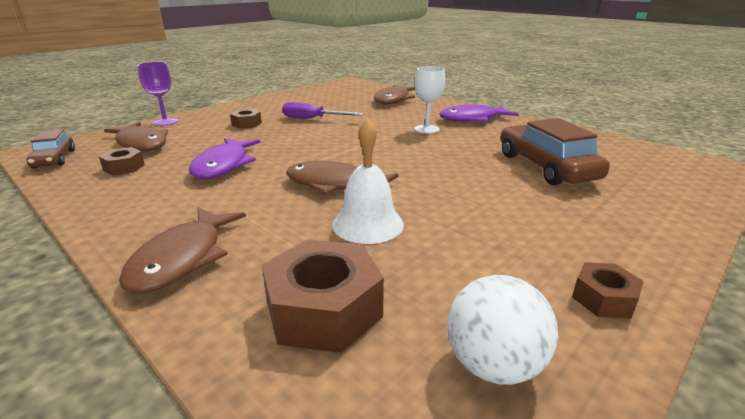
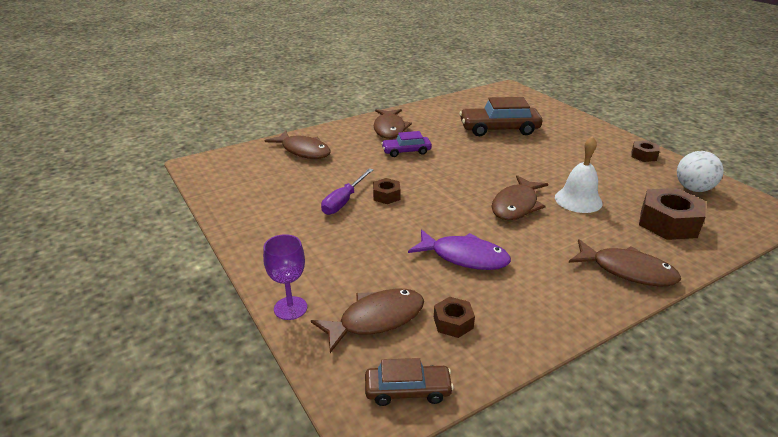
camera: 75 degrees left, 5 degrees up
(246, 124) = (338, 243): brown nut -> brown nut (386, 196)
(426, 129) = (406, 151): white goblet -> purple car
(472, 119) = (389, 129): purple fish -> brown fish

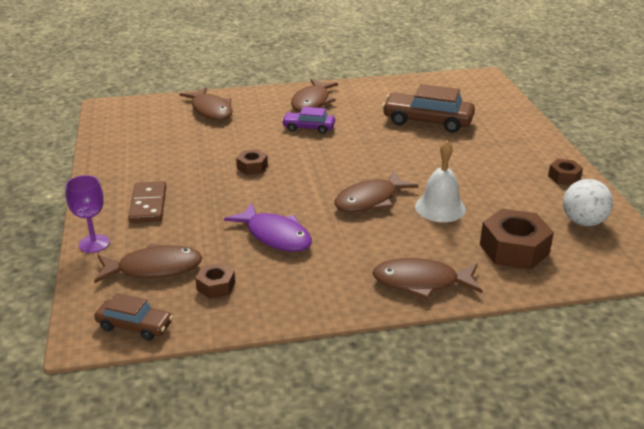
camera: 20 degrees right, 0 degrees up
(316, 253) = (148, 205): none -> brown domino
(344, 201) = (209, 164): purple screwdriver -> none
(627, 271) = (421, 282): brown fish -> brown fish turned 135 degrees clockwise

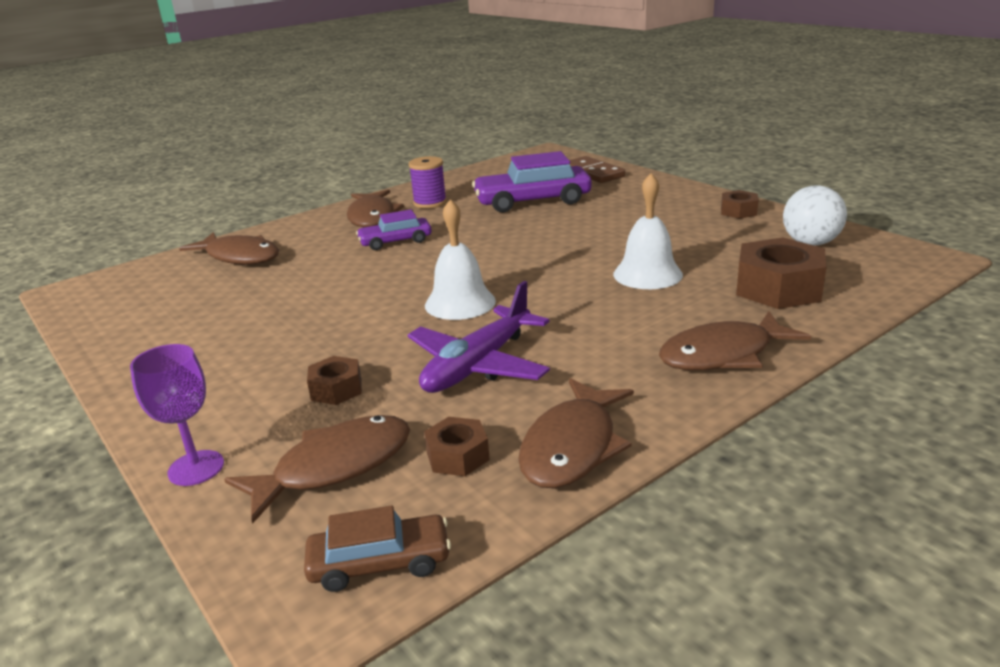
camera: 25 degrees left, 5 degrees down
(148, 205) = (245, 387): brown domino -> brown domino (593, 173)
(252, 167) = (362, 300): brown nut -> brown nut (336, 389)
(275, 236) = (478, 365): purple fish -> purple plane
(304, 189) = (460, 303): none -> white bell
(358, 101) = (430, 203): none -> purple spool
(370, 200) = (557, 290): brown fish -> brown fish (572, 447)
(427, 121) = (532, 201): brown car -> purple car

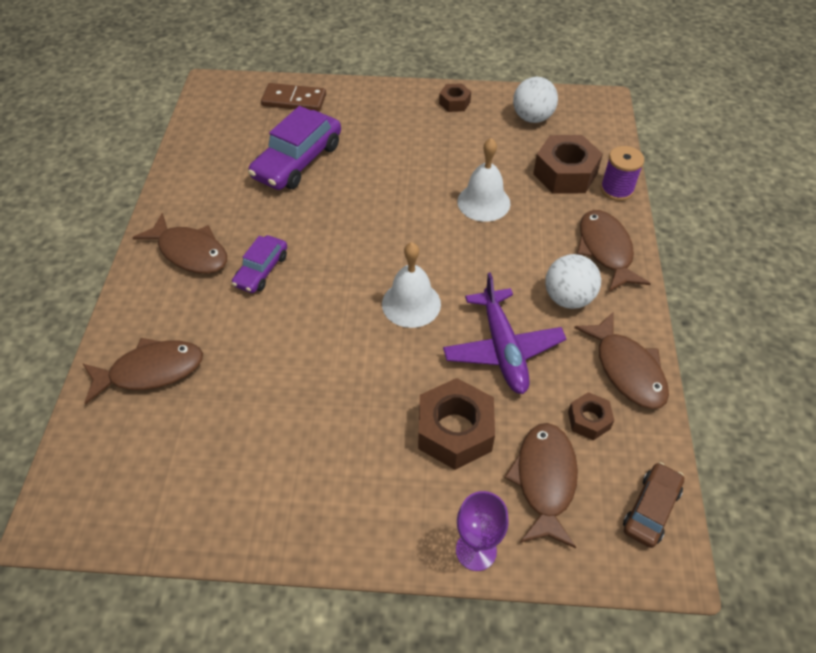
camera: 50 degrees left, 25 degrees up
(336, 389) = (455, 431): brown nut -> brown nut, size x1.87
(430, 203) = (213, 207): purple spool -> purple spool (616, 189)
(610, 366) = (568, 298): none -> white ball
(723, 355) = (605, 250): brown fish -> brown fish turned 150 degrees clockwise

